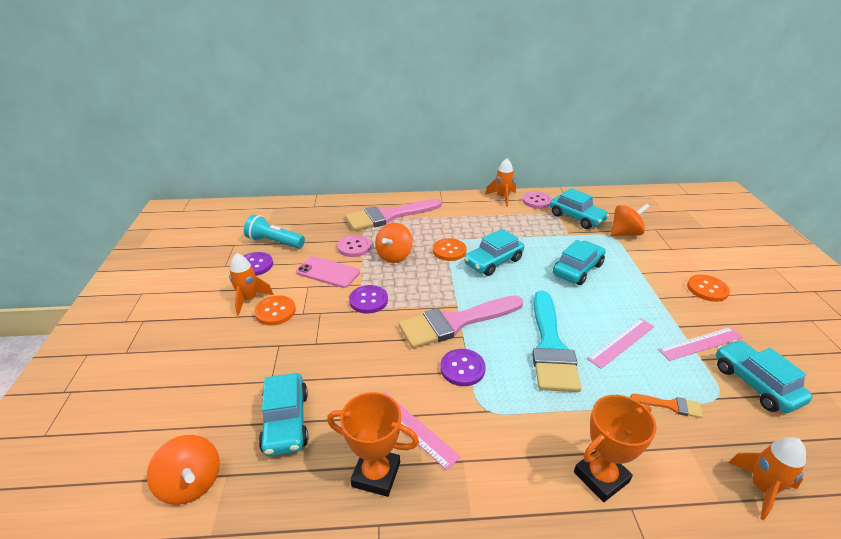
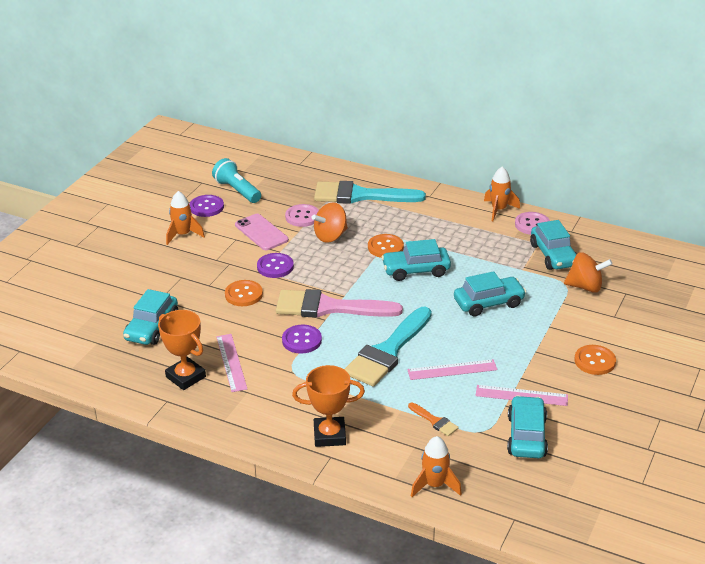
camera: 30 degrees right, 0 degrees up
(191, 483) = (75, 339): orange spinning top -> none
(275, 311) = (196, 251): orange button -> orange button (243, 294)
(388, 216) = (360, 195): pink brush -> turquoise brush

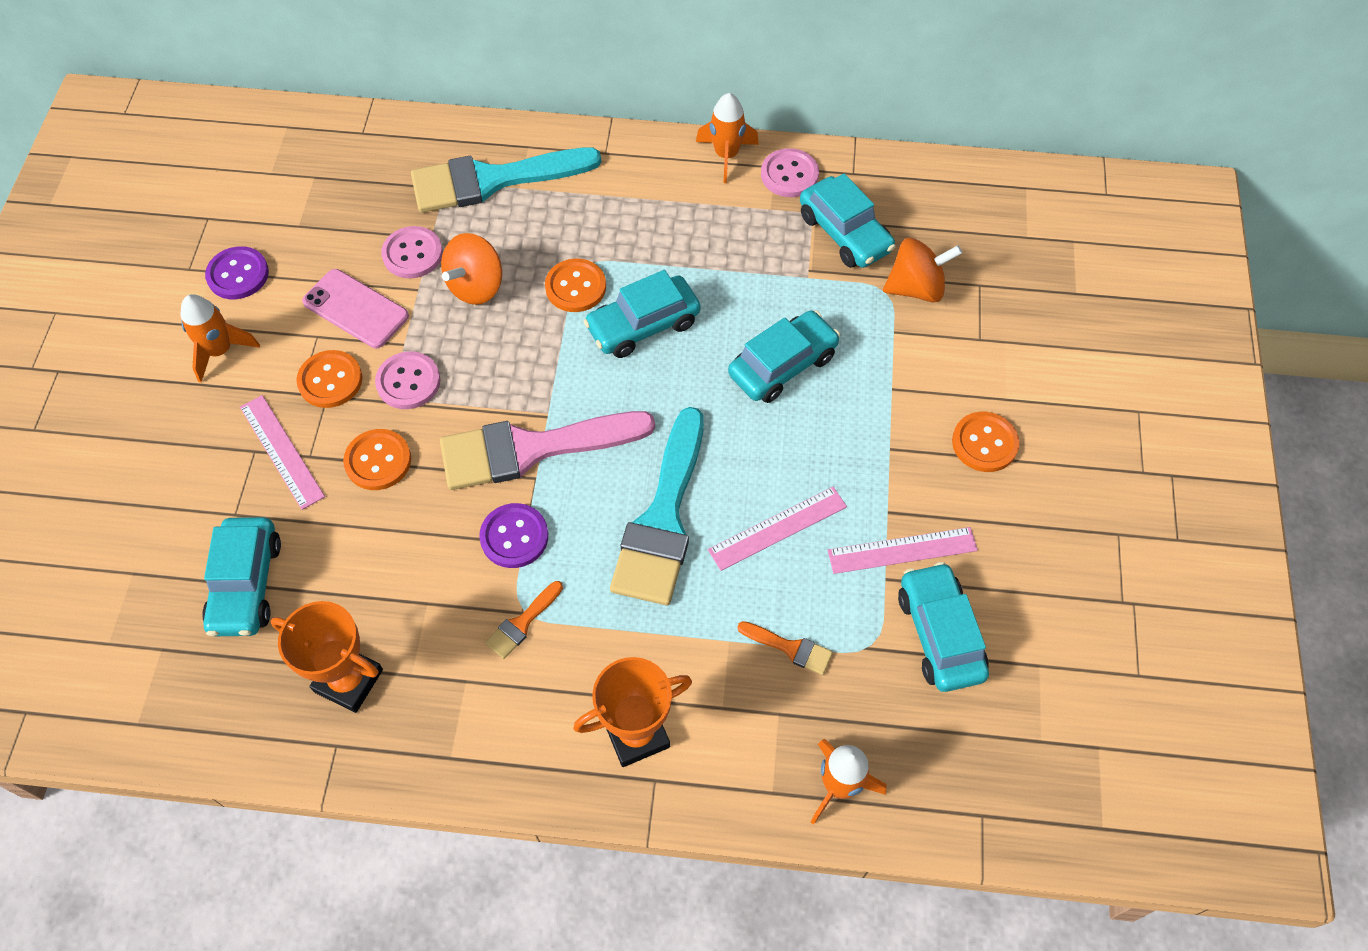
camera: 20 degrees left, 25 degrees up
(231, 362) = (414, 623): pink ruler -> pink ruler (282, 451)
(234, 258) = (330, 380): none -> orange button
(237, 191) = (278, 222): turquoise flashlight -> none
(275, 267) = (408, 382): purple button -> pink button
(289, 376) = (522, 623): none -> orange brush

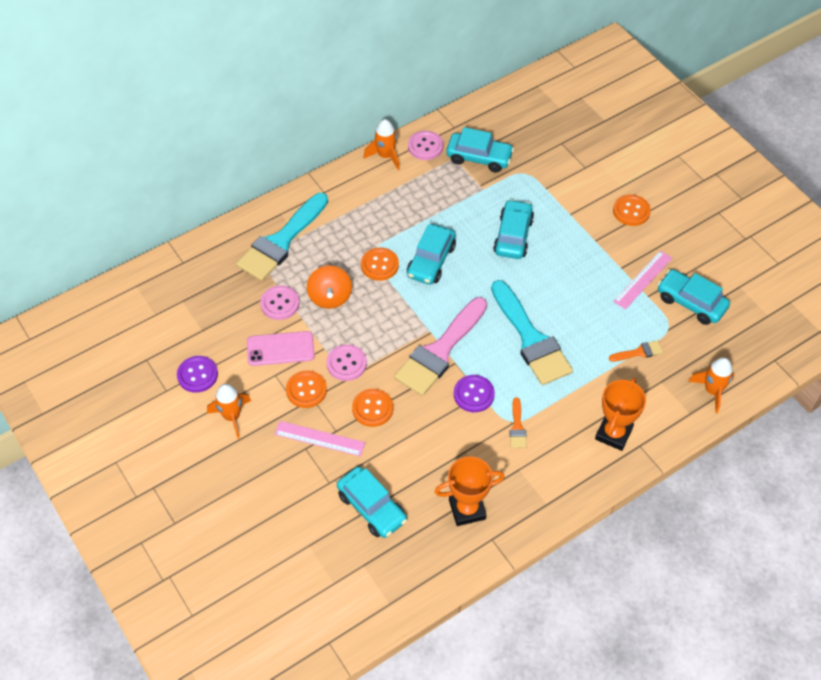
camera: 40 degrees left, 5 degrees down
(778, 528) = (583, 307): pink ruler -> none
(916, 288) = (536, 162): orange spinning top -> none

